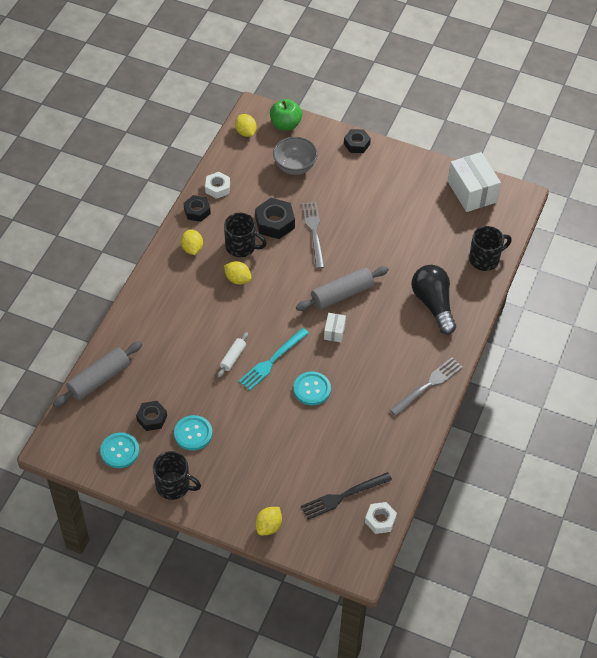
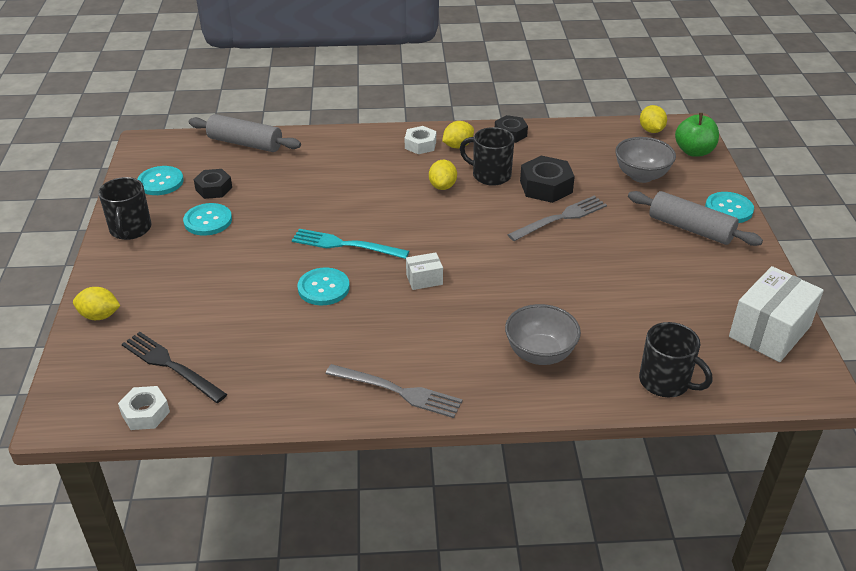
camera: 65 degrees right, 15 degrees down
(217, 188) = (555, 136): white nut -> white nut (420, 145)
(233, 357) = (330, 216): white rolling pin -> none
(241, 246) = (490, 175): black mug -> black mug turned 120 degrees clockwise
(246, 132) = (651, 130): yellow lemon -> yellow lemon turned 45 degrees counterclockwise
(342, 294) = (487, 268): grey rolling pin -> grey rolling pin (690, 229)
(356, 144) = (729, 209): black nut -> turquoise button
(433, 304) = (540, 354): black light bulb -> grey bowl

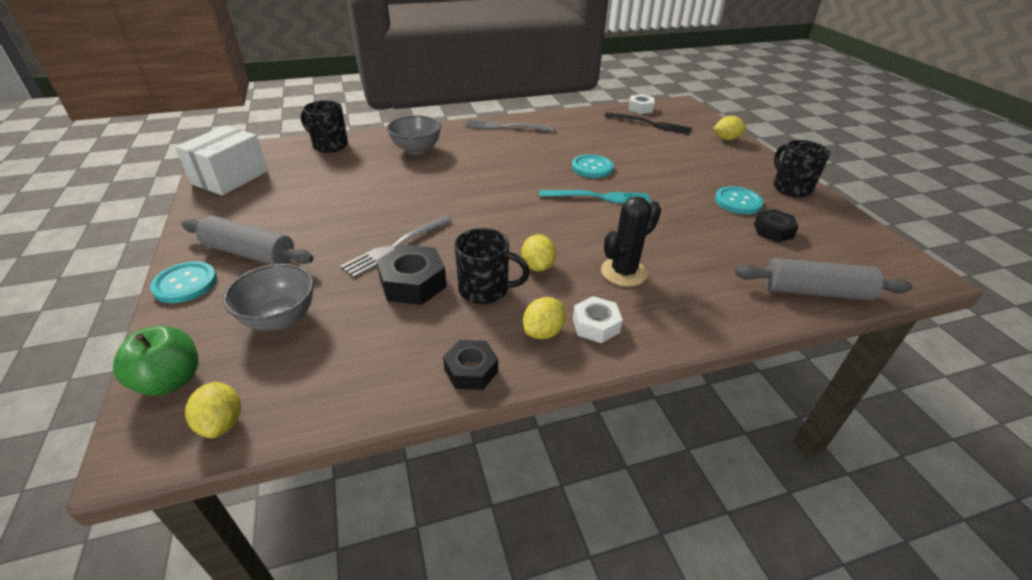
camera: 165 degrees right, 0 degrees up
(160, 182) = (832, 230): turquoise button -> none
(376, 173) = (623, 272): none -> black cactus
(424, 279) = (516, 181): white box -> none

